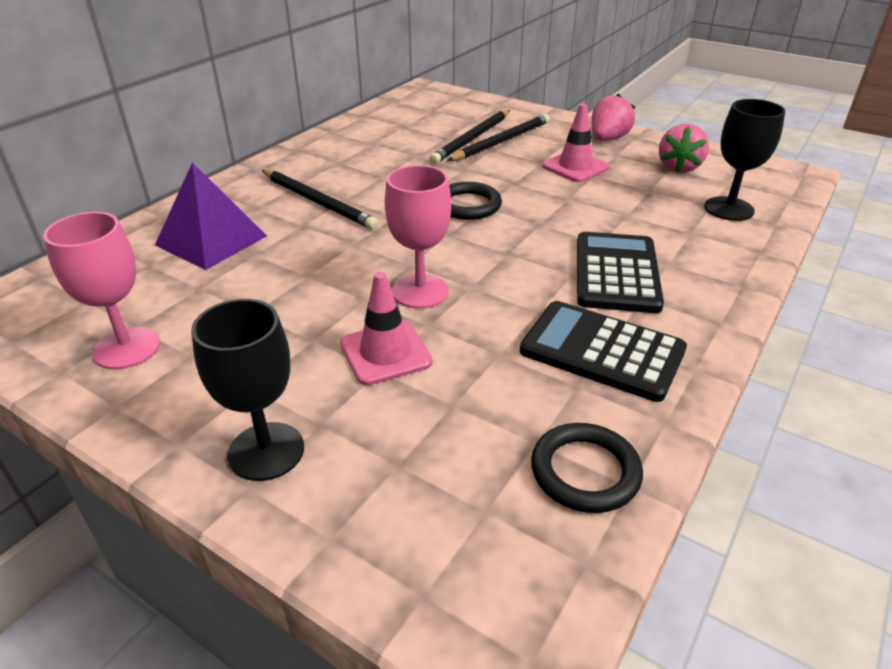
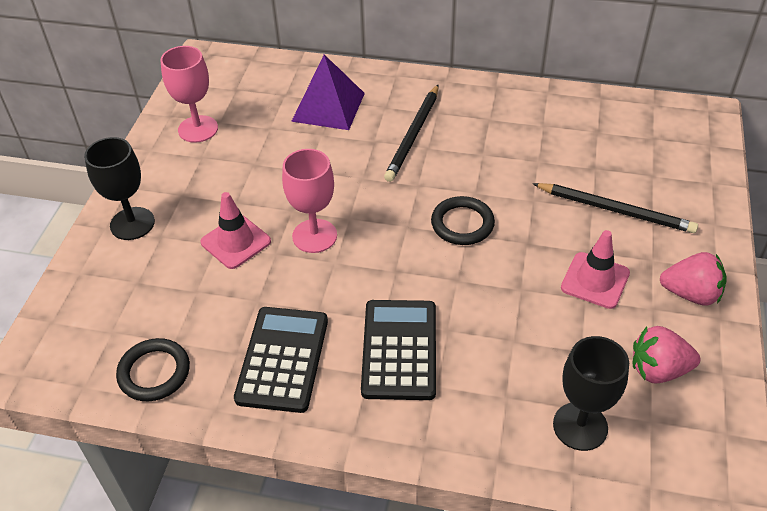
camera: 70 degrees right, 10 degrees up
(472, 139) = (604, 187): black pencil -> none
(616, 273) = (399, 350): black calculator -> black calculator turned 75 degrees counterclockwise

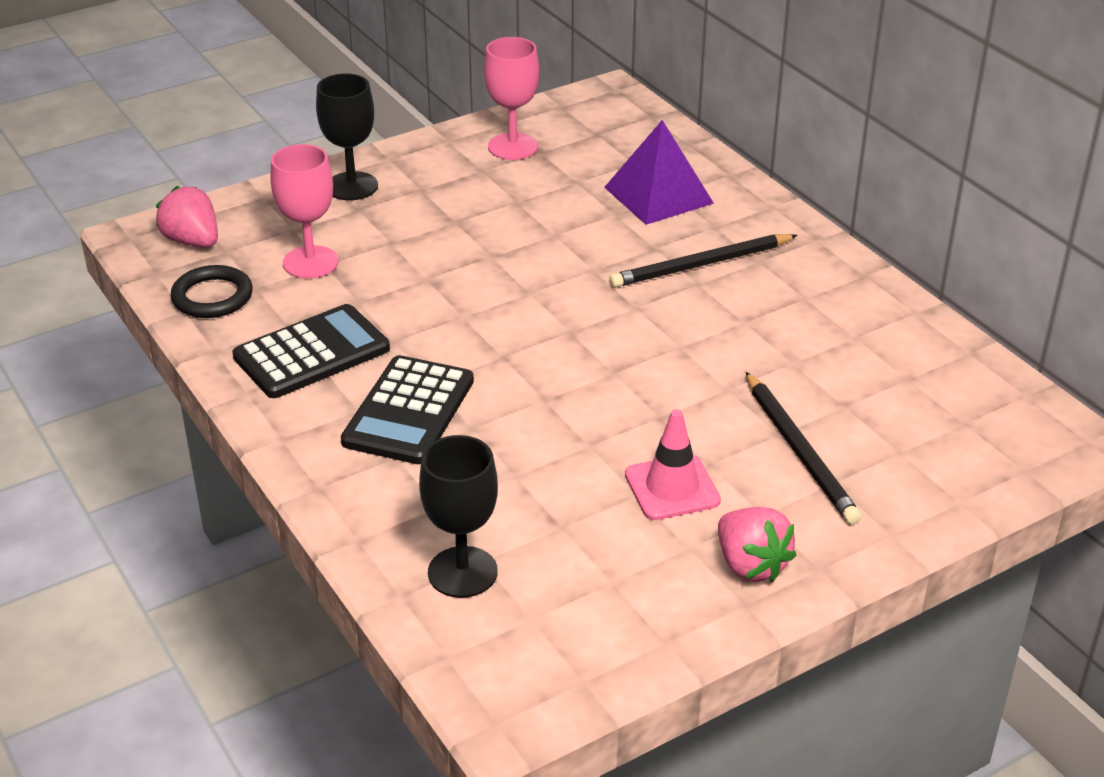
camera: 45 degrees right, 10 degrees down
(236, 242) = (408, 249): pink traffic cone -> none
(314, 236) = (477, 286): pink goblet -> pink goblet (310, 262)
(399, 350) = (409, 411): black calculator -> black calculator turned 150 degrees clockwise
(462, 224) = (623, 362): black ring -> none
(658, 370) = (606, 591): pink strawberry -> pink strawberry (192, 241)

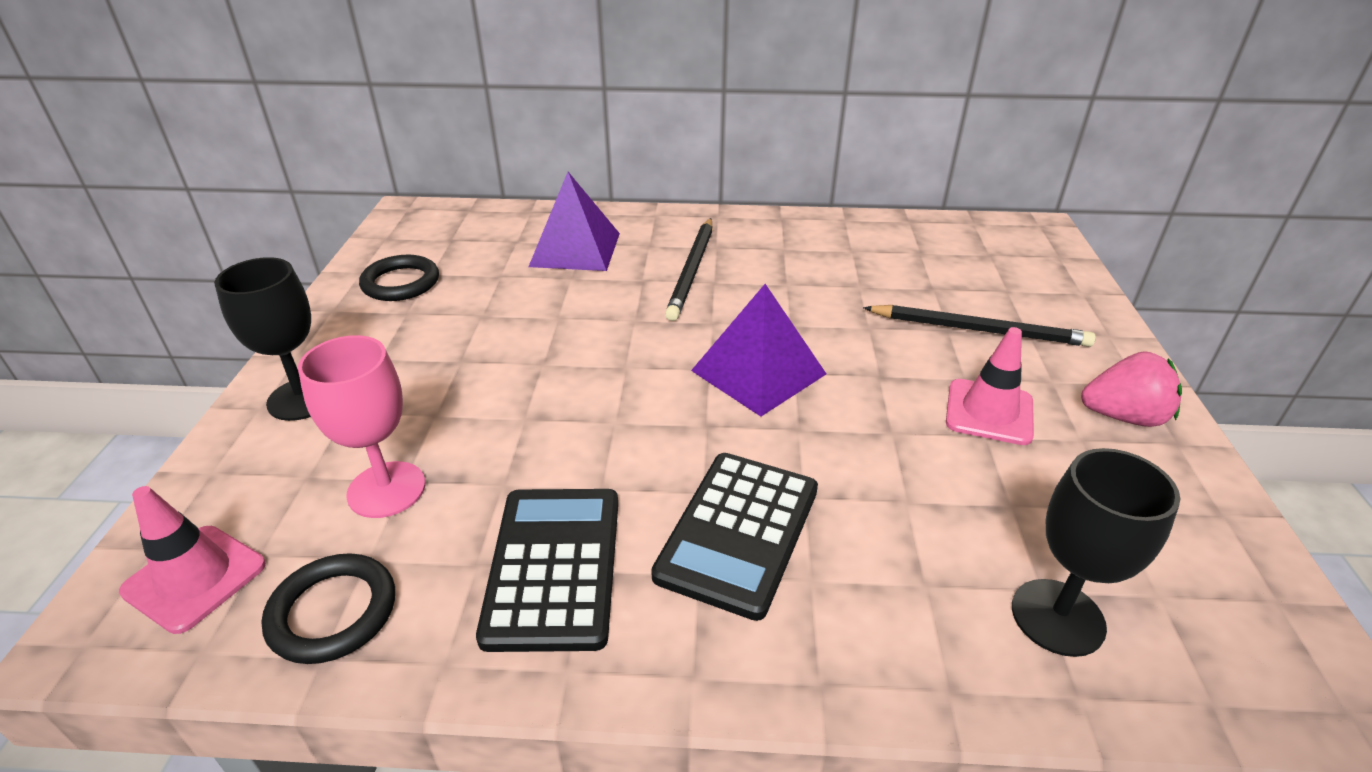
camera: 55 degrees left, 0 degrees up
(192, 241) = (195, 578): pink strawberry -> pink traffic cone
(409, 411) = (739, 532): black calculator -> black calculator turned 60 degrees clockwise
(512, 147) = (401, 283): pink goblet -> black ring
(593, 354) = (758, 372): none -> purple pyramid

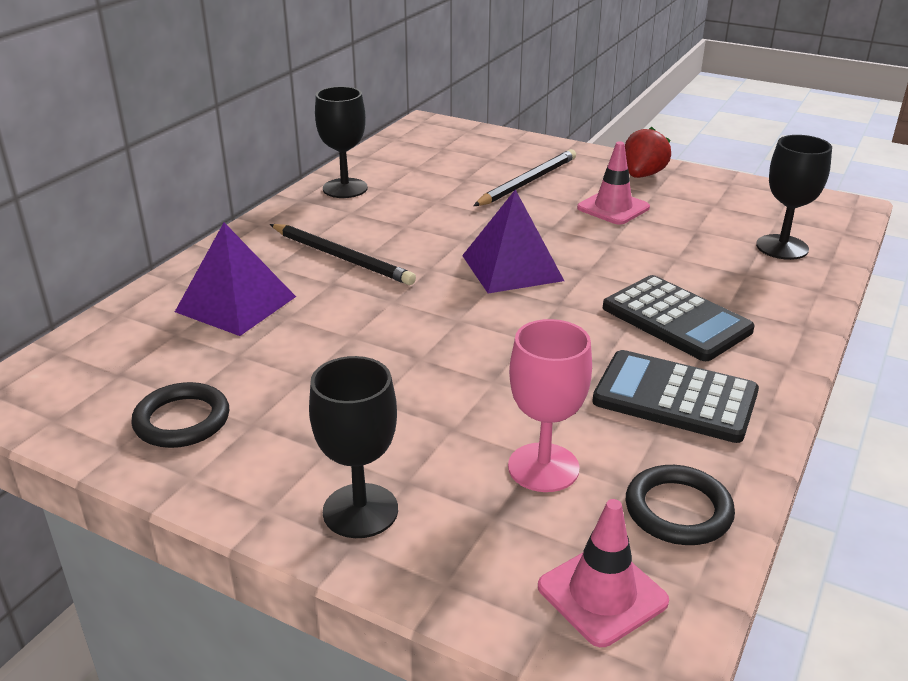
camera: 65 degrees left, 5 degrees down
(828, 231) = (345, 188): none -> black goblet
(1123, 417) = (642, 175): pink strawberry -> red strawberry

